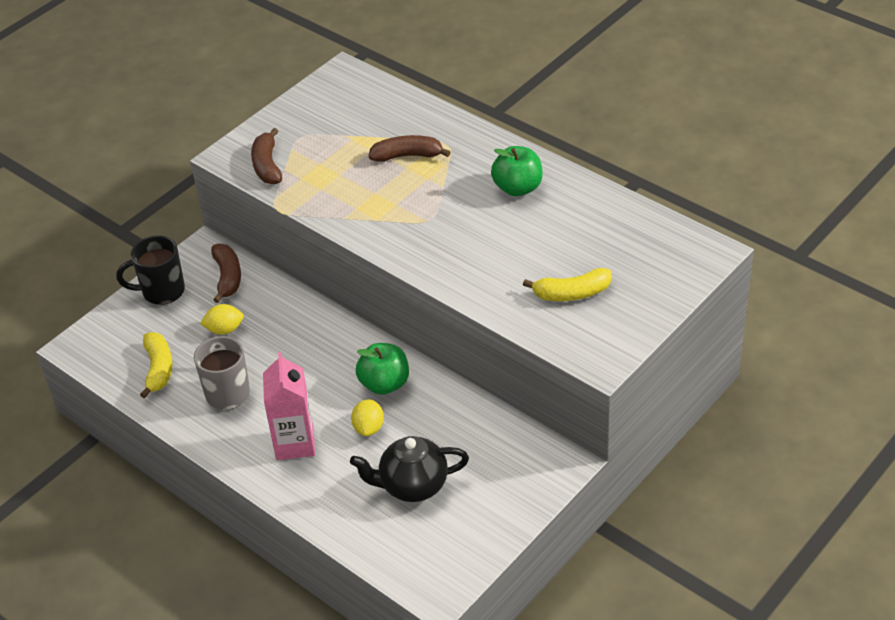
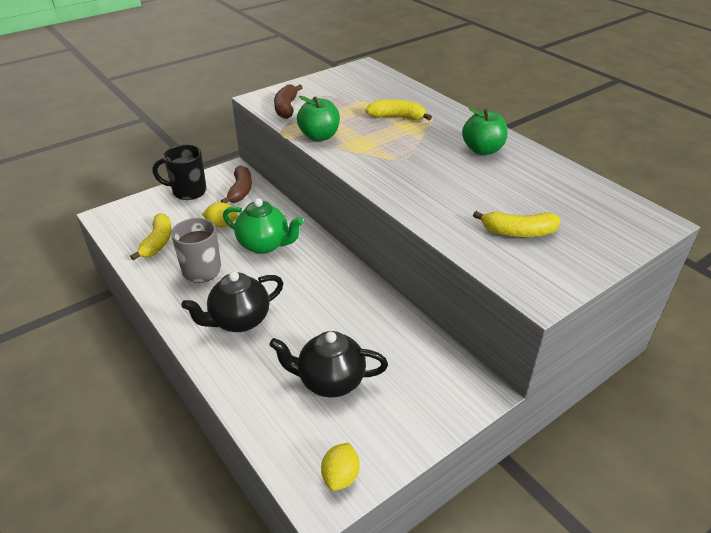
camera: 10 degrees right, 5 degrees down
(287, 346) = (265, 245): none -> green teapot
(295, 443) = (239, 321): pink carton -> black teapot
(369, 428) = (308, 321): yellow lemon -> yellow lemon (340, 476)
(384, 384) = (334, 288): green apple -> green apple (319, 136)
(407, 156) = (397, 117): brown banana -> yellow banana

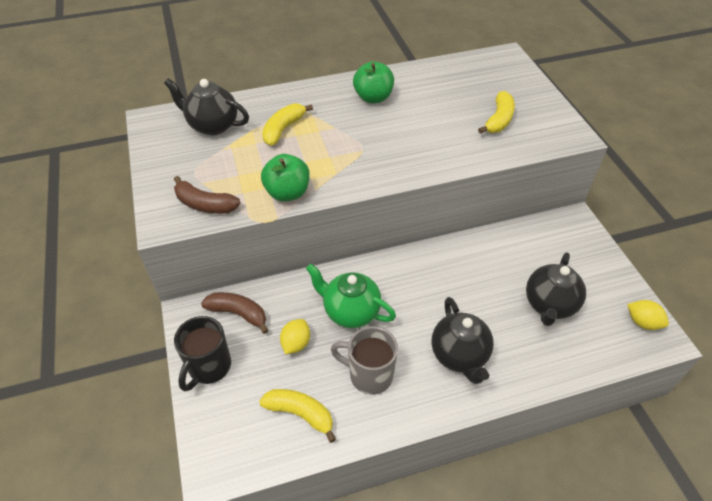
camera: 70 degrees left, 10 degrees up
(265, 245) = (350, 311): green teapot -> green teapot turned 105 degrees counterclockwise
(377, 89) = (212, 125): none -> black teapot

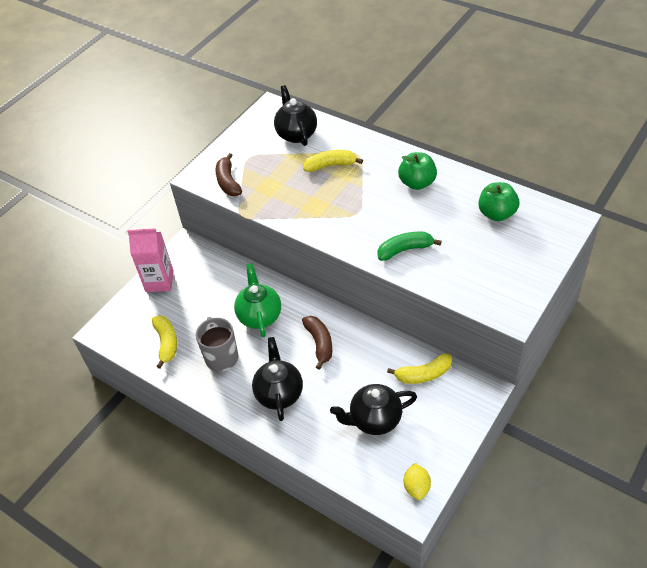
camera: 55 degrees right, 0 degrees up
(209, 367) = (159, 281): black mug -> pink carton
(238, 313) = (206, 266): brown banana -> brown banana (319, 343)
(287, 193) = (276, 208): green apple -> green apple (496, 213)
(296, 343) = (211, 307): yellow lemon -> none
(441, 147) = (405, 250): none -> green banana
(459, 355) = (279, 393): black teapot -> black teapot turned 135 degrees clockwise
(499, 120) = (476, 262): yellow banana -> yellow banana (423, 374)

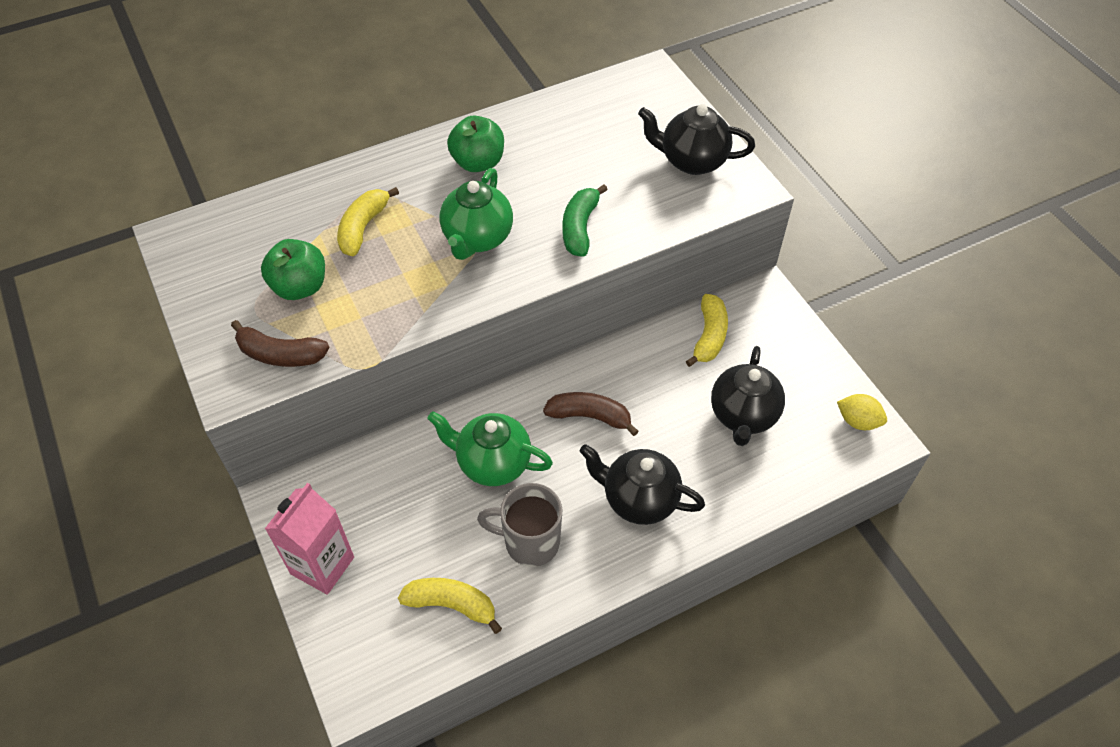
camera: 65 degrees left, 5 degrees up
(296, 134) = (263, 234): black teapot -> black teapot (692, 161)
(360, 212) = (477, 238): none -> green teapot
(496, 213) = (591, 122): green apple -> green apple (300, 287)

